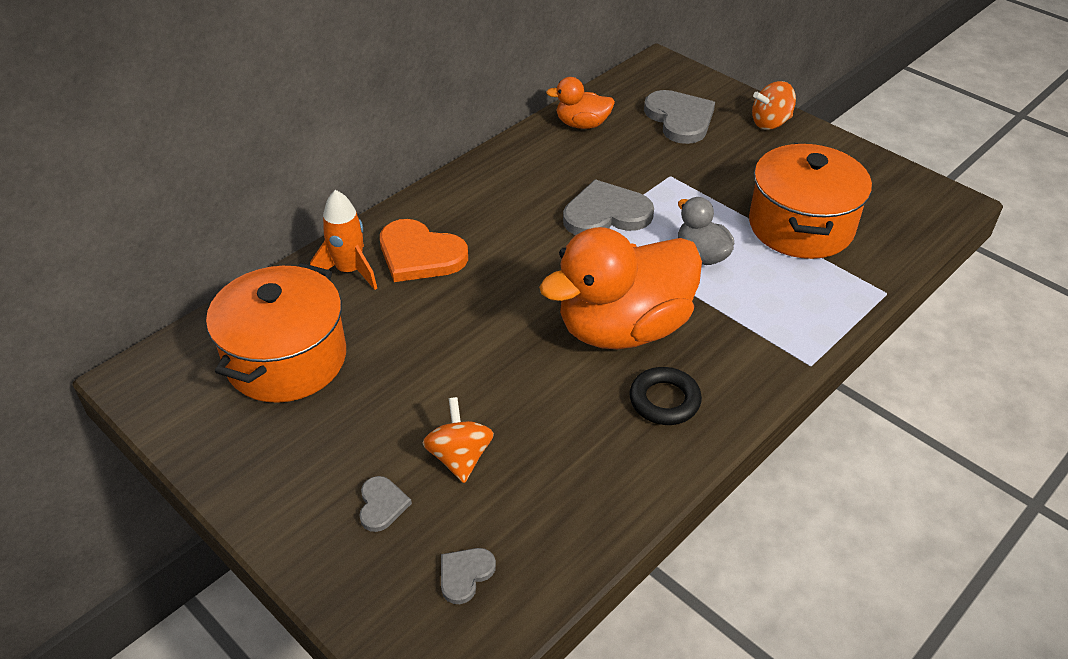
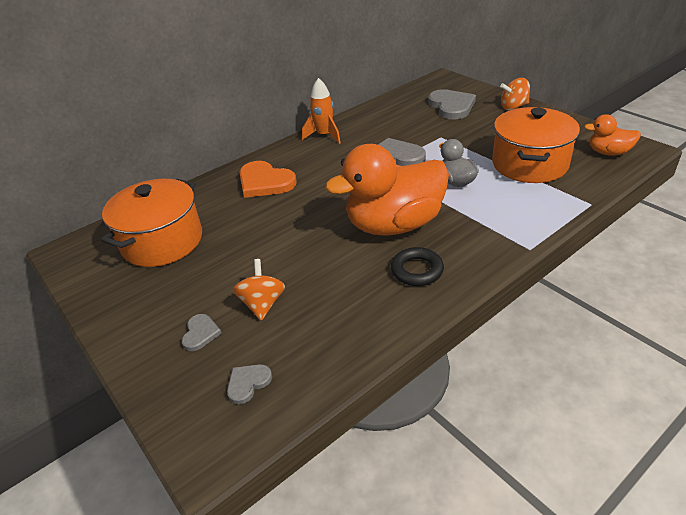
camera: 10 degrees right, 5 degrees down
(349, 271) = (217, 191): orange rocket -> orange rocket (324, 135)
(582, 124) = (386, 110): orange duck -> orange duck (608, 152)

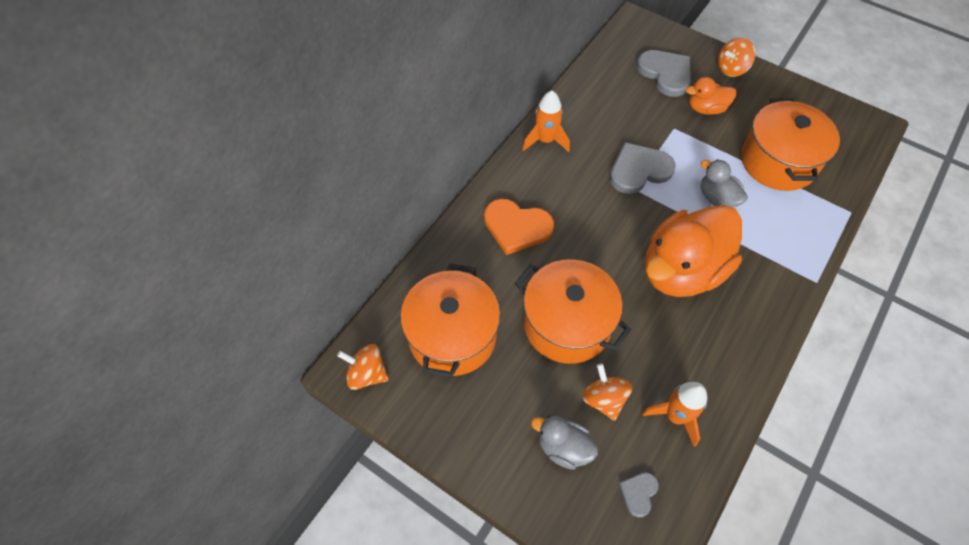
camera: 20 degrees left, 20 degrees up
(76, 256) = (367, 374): none -> orange spinning top
(200, 333) = (563, 447): grey heart -> grey duck
(264, 247) = (567, 324): none -> orange pot
(324, 328) = (675, 416): none -> orange rocket
(417, 270) = (728, 328): black ring -> none
(608, 152) = (846, 134): orange duck -> orange duck (706, 108)

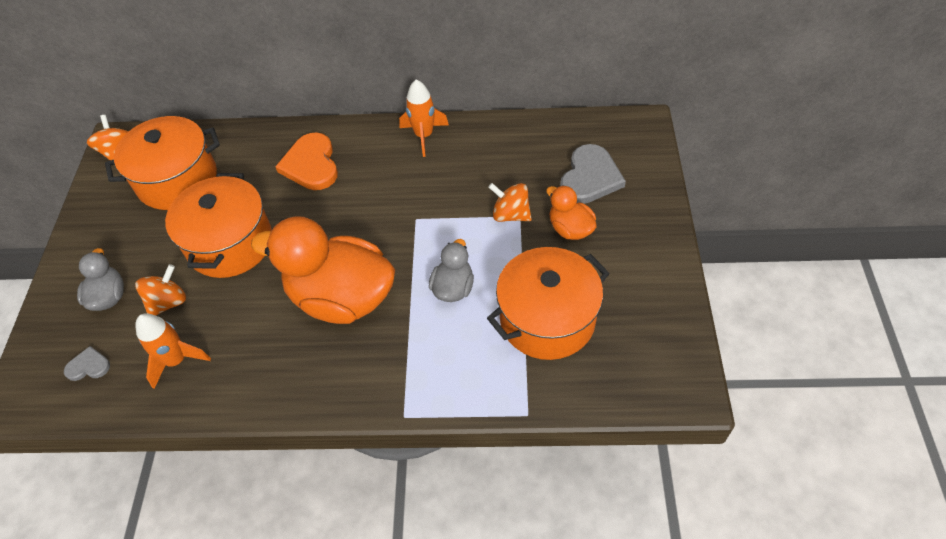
camera: 60 degrees right, 5 degrees down
(639, 170) = (441, 214): grey heart -> none
(731, 69) = (650, 225): orange spinning top -> orange spinning top (510, 214)

